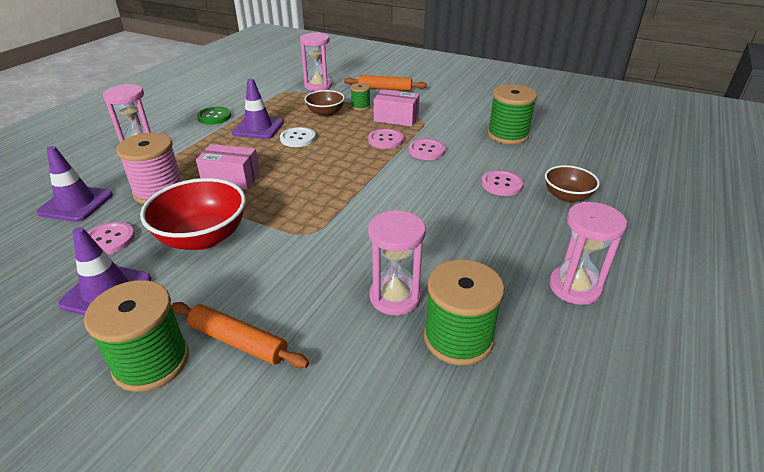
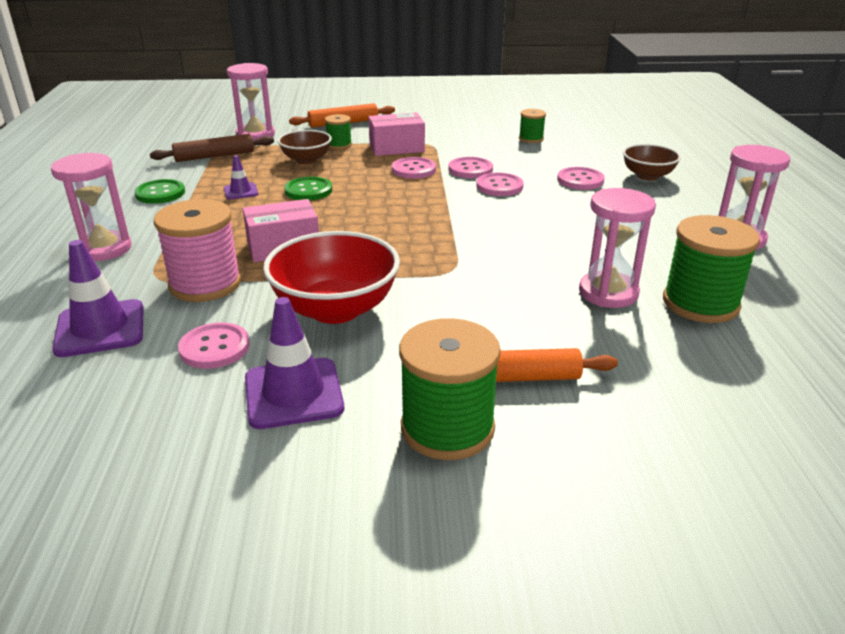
camera: 30 degrees left, 5 degrees down
(258, 128) = (240, 191): purple traffic cone -> purple traffic cone, size x0.54
(275, 96) = (214, 156): none -> brown rolling pin
(298, 138) = (308, 190): white button -> green button
(430, 172) = (499, 186): none -> pink button
(507, 135) = (531, 139): green spool -> green spool, size x0.52

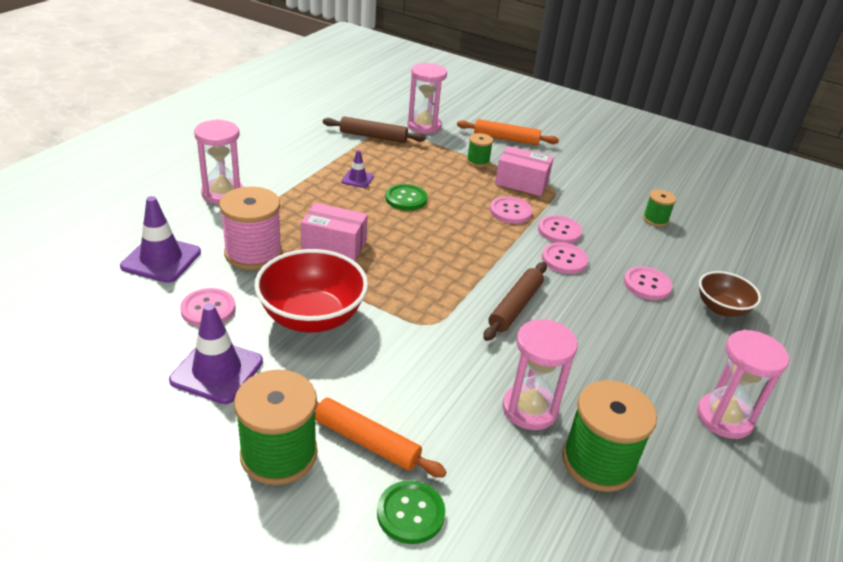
camera: 30 degrees right, 5 degrees up
(160, 193) = (303, 158): green button -> green button (410, 513)
(306, 160) = (436, 167): brown bowl -> none
(504, 231) = (515, 307): none -> brown rolling pin

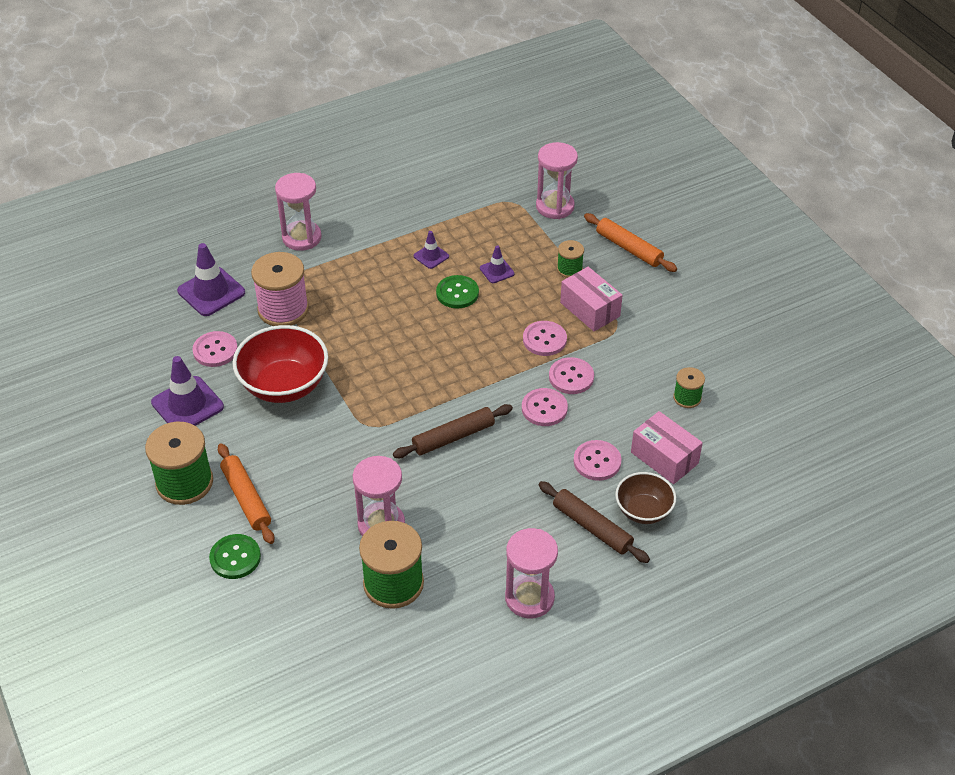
camera: 35 degrees right, 10 degrees up
(334, 245) = (353, 323): pink box -> pink box (664, 458)
(373, 136) = (490, 207): brown rolling pin -> brown rolling pin (592, 527)
(423, 176) = (497, 271): none -> purple traffic cone

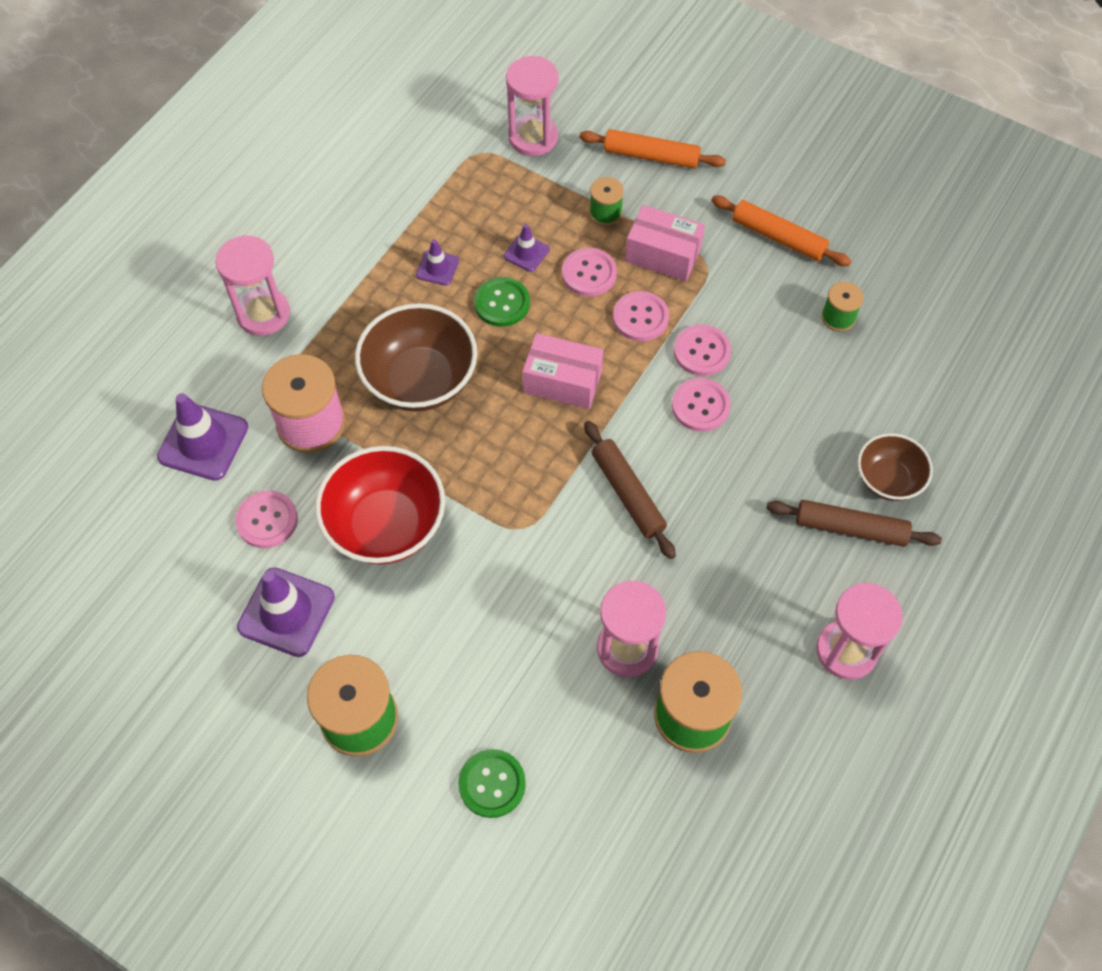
camera: 30 degrees left, 15 degrees up
(246, 498) = (449, 699): orange rolling pin -> orange rolling pin (778, 237)
(369, 315) = (420, 380): none -> brown bowl
(453, 437) = (628, 493): brown rolling pin -> brown rolling pin turned 60 degrees counterclockwise
(597, 461) = (800, 444): pink button -> pink button (589, 273)
(664, 458) = (865, 403): pink box -> pink box (562, 382)

